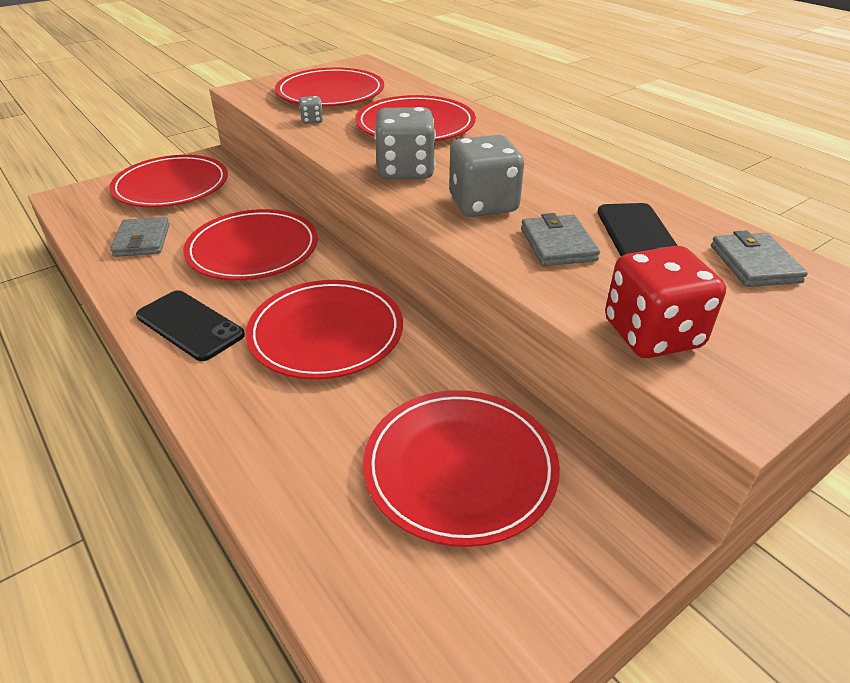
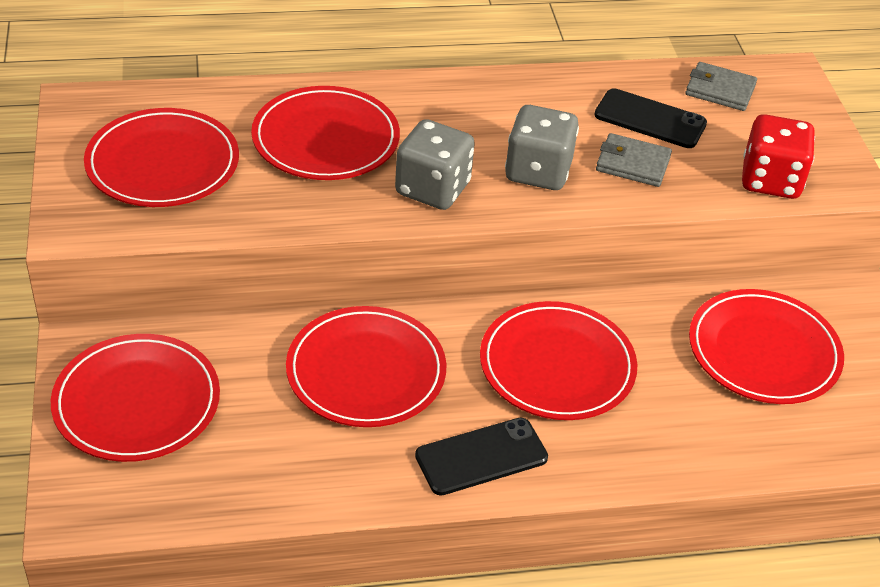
camera: 65 degrees left, 5 degrees up
(142, 240) = (269, 459): grey wallet -> none
(312, 120) = (240, 207): grey dice -> none

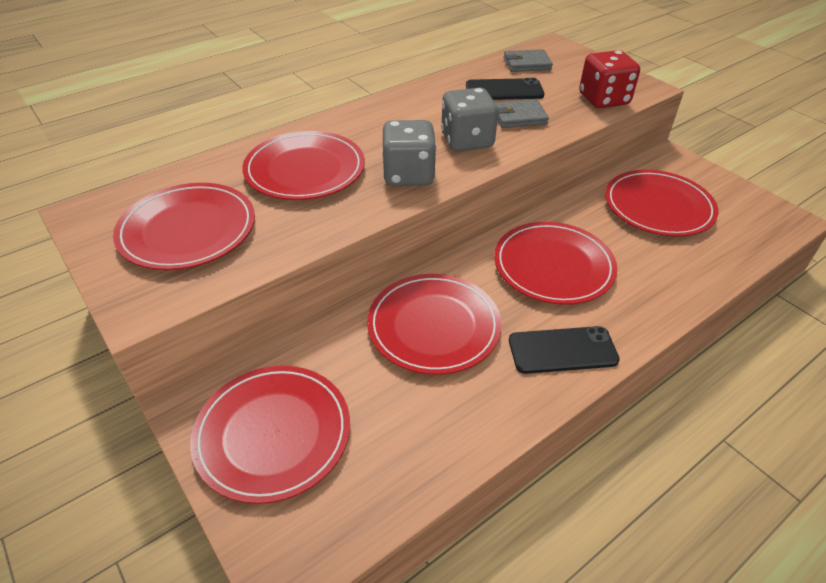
camera: 25 degrees left, 0 degrees up
(481, 457) = (562, 350): black phone -> black phone turned 45 degrees clockwise

